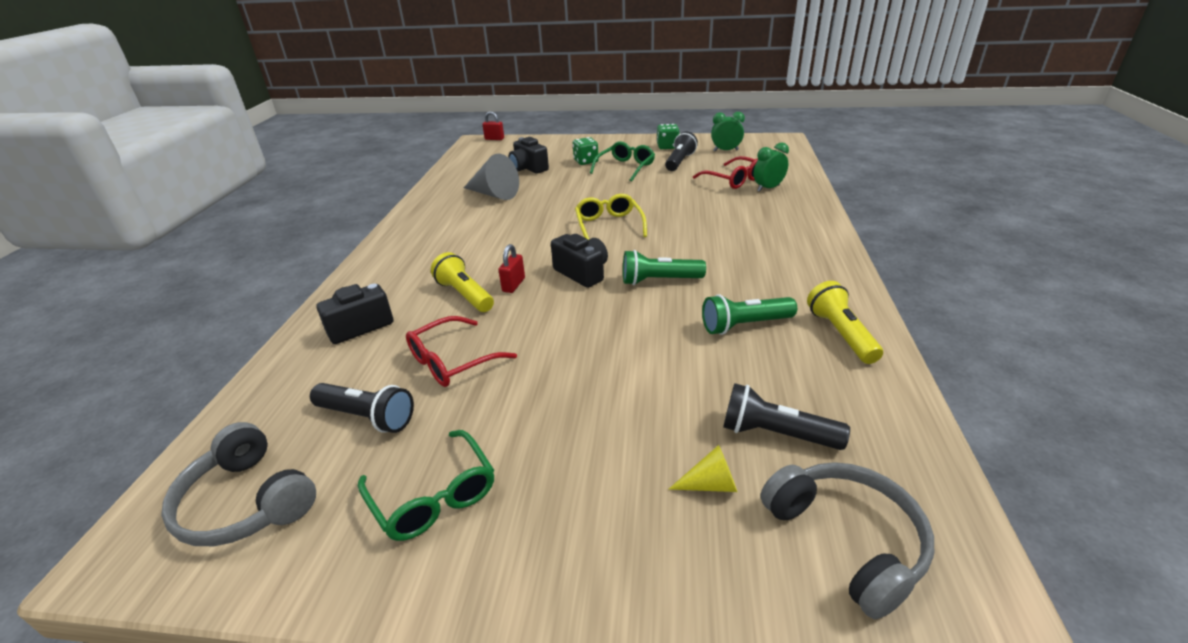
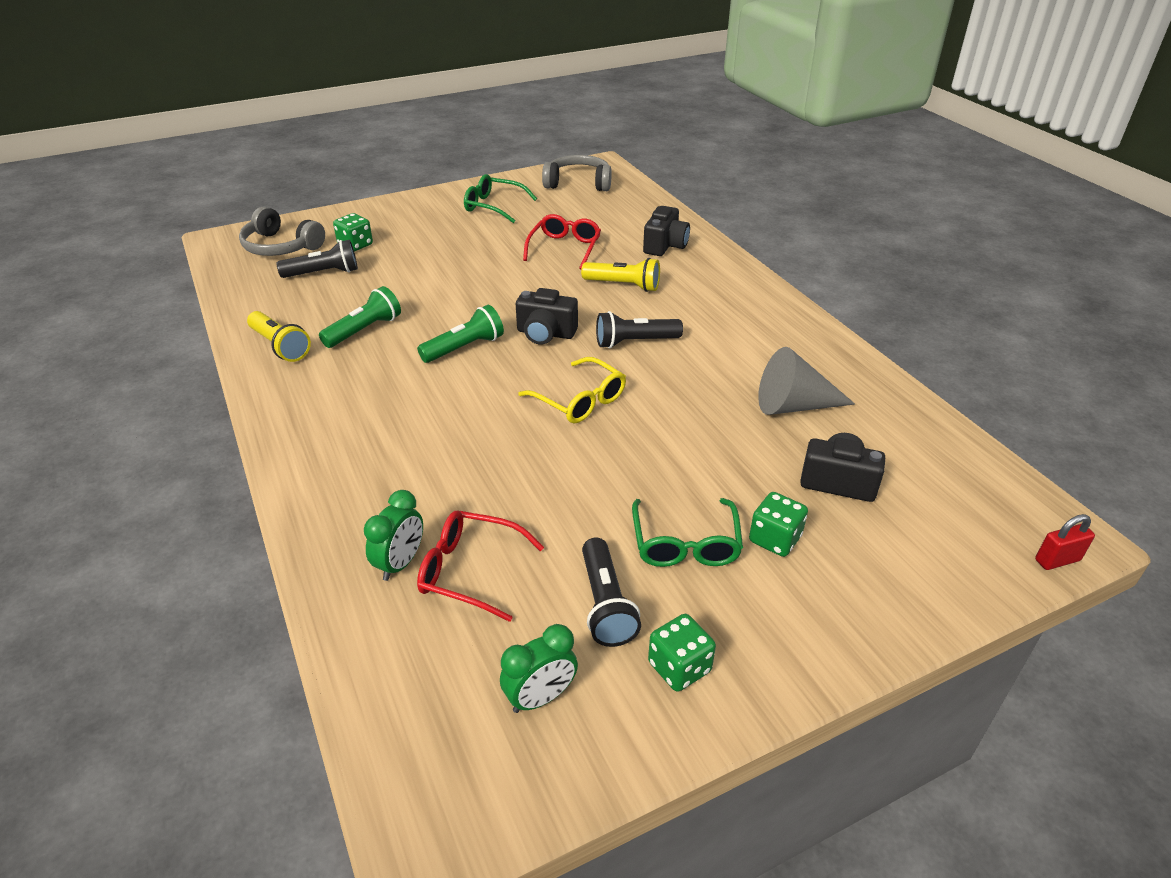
camera: 145 degrees right, 5 degrees up
(367, 417) = (573, 216): black flashlight -> black flashlight (634, 342)
(513, 285) = (594, 304): red padlock -> none
(710, 484) = (355, 245): yellow cone -> green dice

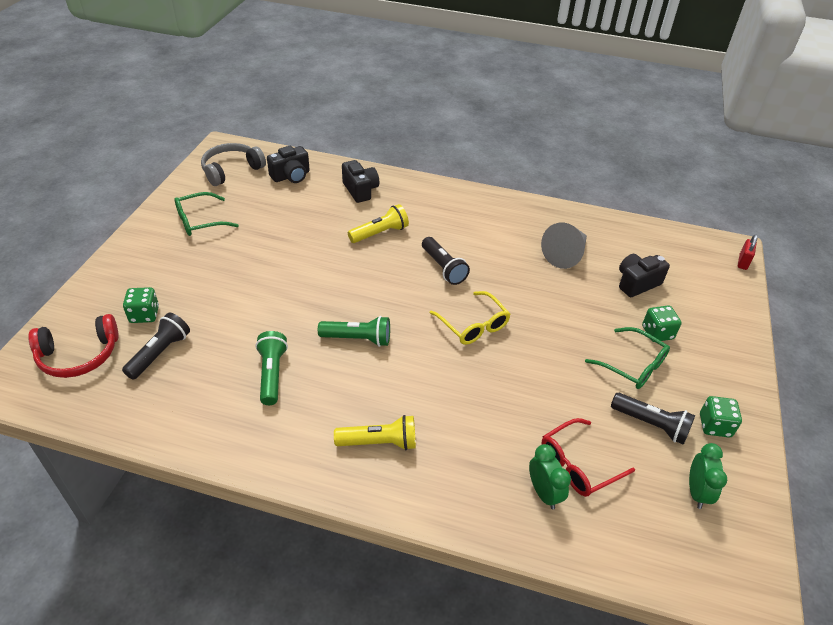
camera: 50 degrees left, 5 degrees up
(280, 247) = (79, 355): grey headphones -> red headphones
(280, 346) = (232, 430): yellow flashlight -> yellow flashlight (379, 442)
(465, 348) = (358, 339): green flashlight -> green flashlight turned 90 degrees clockwise
(545, 333) = (388, 295): black camera -> black camera (291, 176)
(564, 248) = (303, 227): red glasses -> none
(579, 400) = (473, 325): yellow glasses -> yellow glasses turned 60 degrees clockwise
(634, 342) = (443, 268): black flashlight -> black flashlight turned 60 degrees counterclockwise

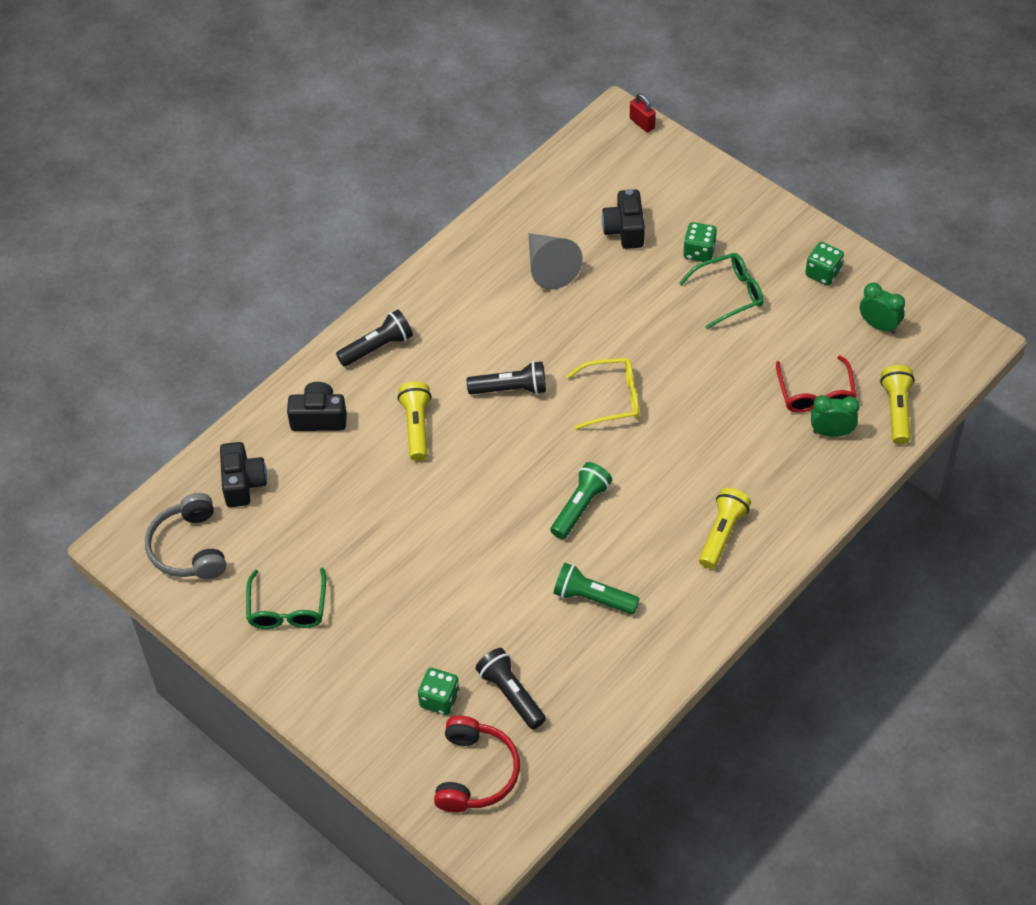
camera: 60 degrees left, 10 degrees up
(609, 544) = (896, 410): none -> yellow flashlight
(651, 424) = (800, 318): black flashlight -> black flashlight (377, 347)

